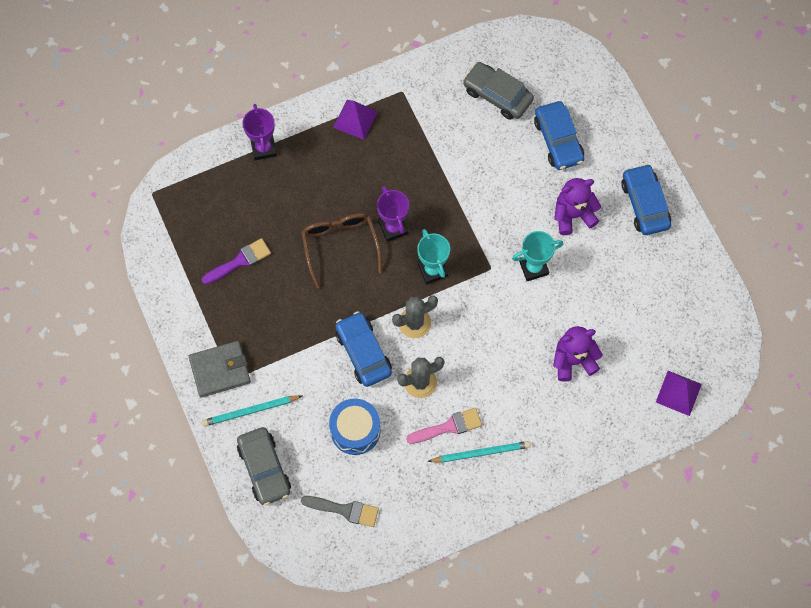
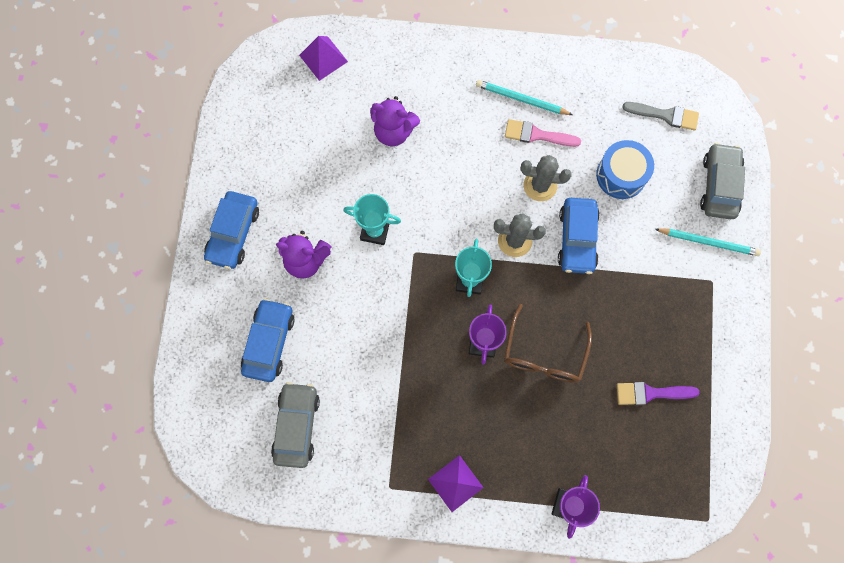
camera: 150 degrees left, 5 degrees up
(220, 370) = (719, 295): grey wallet -> none
(344, 510) = (665, 115): grey brush -> grey brush turned 150 degrees clockwise
(497, 95) = (296, 426): grey car -> grey car turned 150 degrees counterclockwise

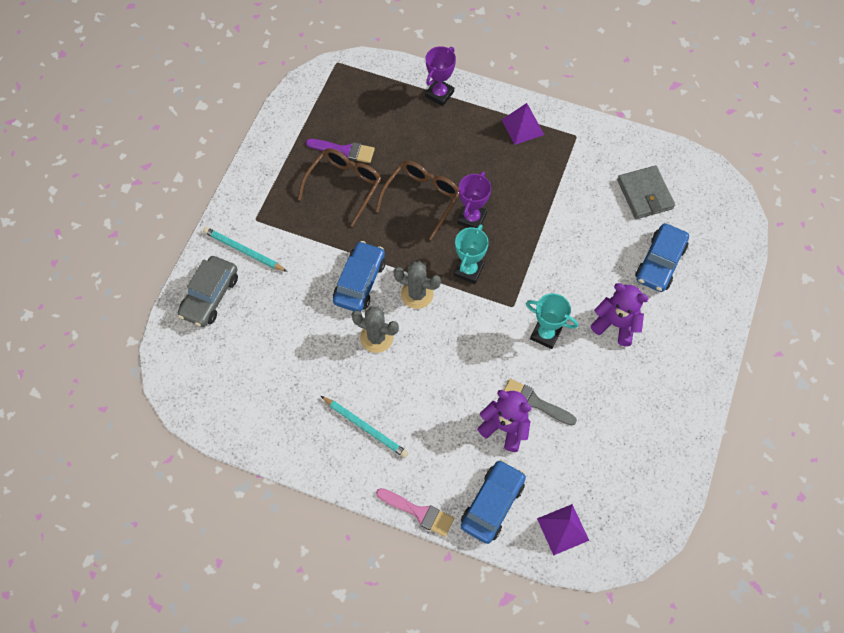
camera: 165 degrees left, 10 degrees down
(233, 233) = (682, 365): blue car -> blue car (492, 504)
(296, 426) = (645, 194): grey car -> grey wallet
(537, 135) = (362, 387): pink brush -> pink brush (418, 512)
(621, 175) = (296, 328): blue drum -> none
(634, 347) = (344, 185): none -> brown glasses
(665, 115) = (229, 374): grey brush -> grey brush (534, 402)

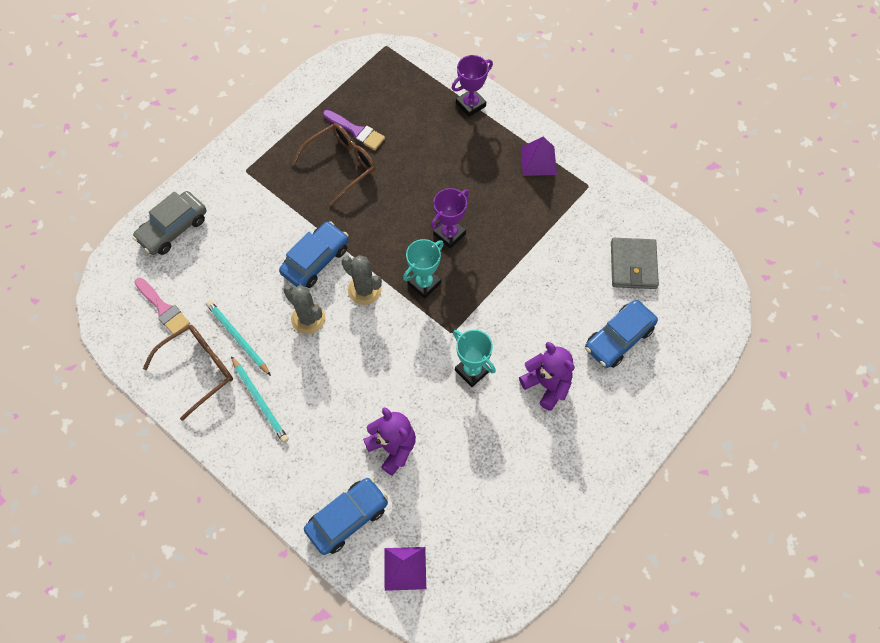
camera: 20 degrees right, 0 degrees up
(243, 251) = (222, 196): turquoise pencil -> turquoise pencil (237, 338)
(418, 512) = (274, 500): pink brush -> pink brush (163, 308)
(422, 198) = (410, 199): brown glasses -> brown glasses (198, 369)
(534, 402) = (432, 433): grey brush -> none

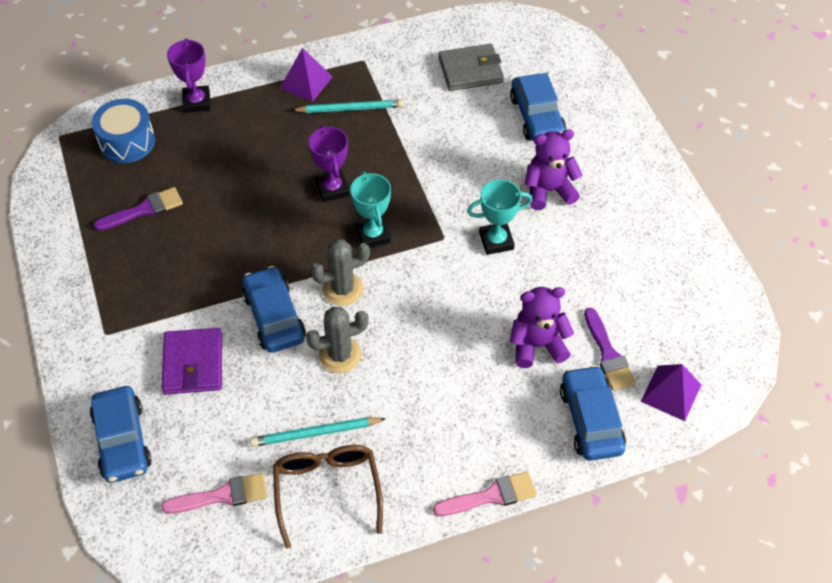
camera: 60 degrees left, 10 degrees down
(173, 229) = (122, 441): grey car -> blue car
(247, 478) = (491, 496): none -> pink brush
(251, 234) = (193, 363): none -> purple wallet
(260, 401) = (407, 444): turquoise pencil -> turquoise pencil (350, 108)
(341, 164) = (174, 241): brown glasses -> none
(407, 86) = (127, 142): none -> blue drum
(414, 504) = (608, 354): none -> purple brush
(633, 265) = (470, 70): grey wallet -> grey wallet turned 45 degrees counterclockwise

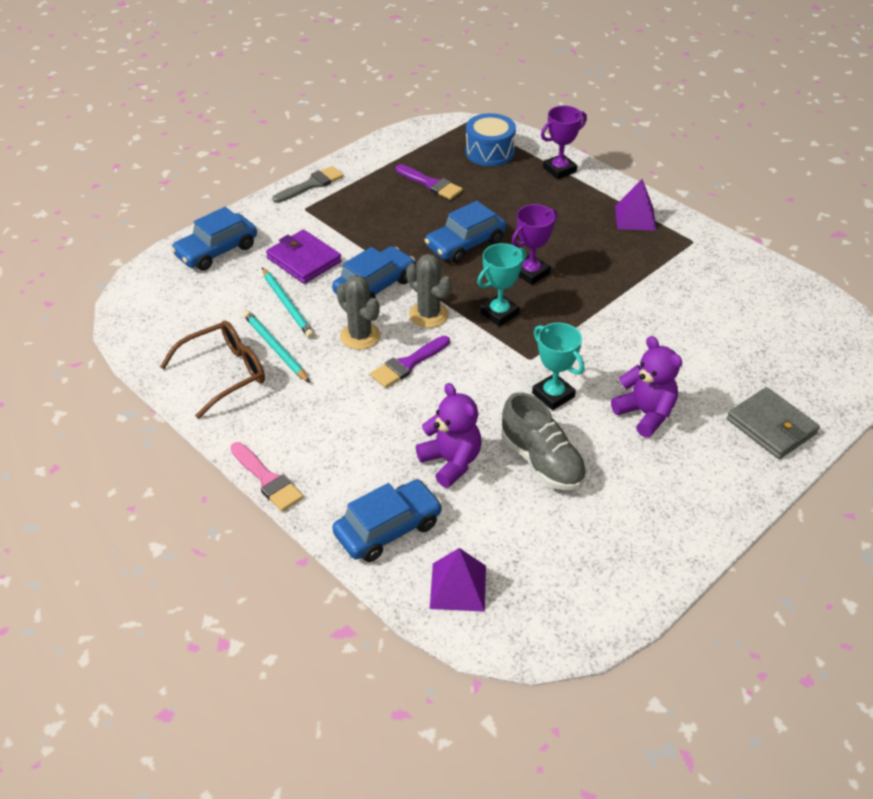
camera: 65 degrees right, 10 degrees down
(67, 313) = (311, 185): none -> grey brush
(193, 363) = (304, 260): purple wallet -> purple wallet turned 75 degrees clockwise
(222, 495) = (193, 317): pink brush -> none
(350, 108) = (629, 253): turquoise pencil -> turquoise pencil (287, 305)
(470, 70) = (748, 311): grey wallet -> grey wallet (771, 426)
(537, 117) = (733, 376): blue car -> blue car (465, 244)
(566, 281) = (542, 461): none -> grey shoe
(608, 354) = (474, 520): purple brush -> purple brush (408, 364)

